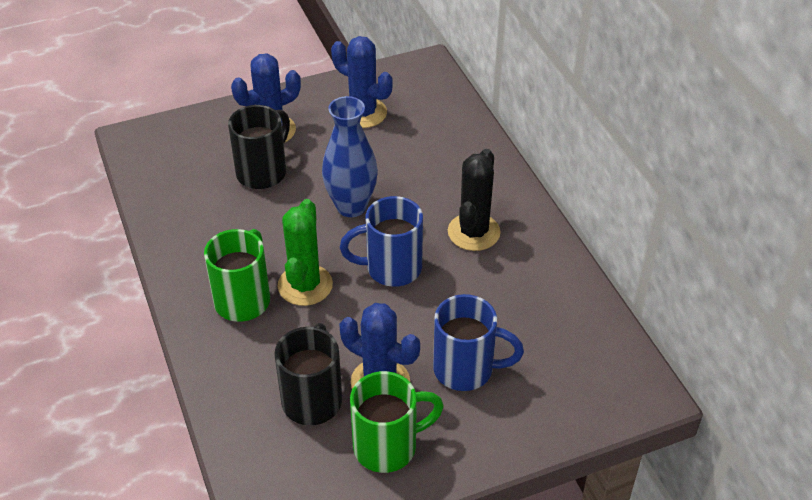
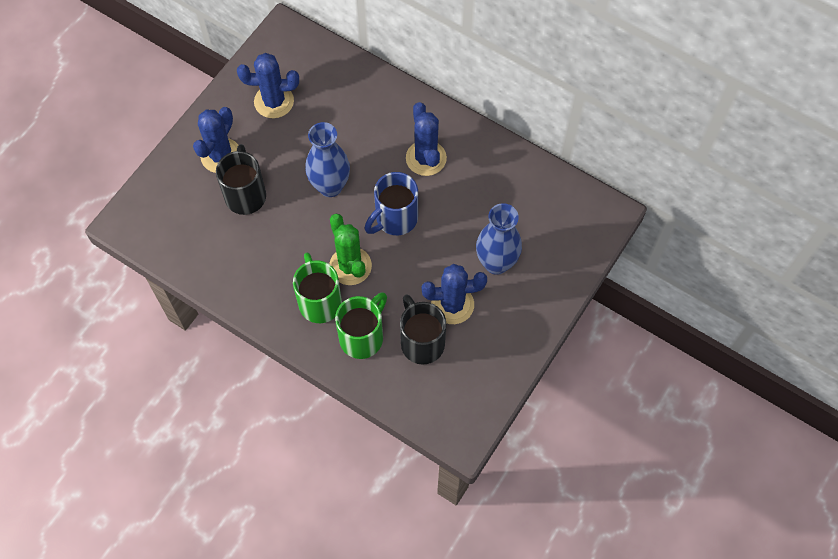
camera: 35 degrees left, 20 degrees up
(388, 446) = (490, 343): green mug -> green mug (363, 337)
(466, 369) = (496, 263): blue mug -> blue vase
(473, 232) = (426, 158): black cactus -> blue cactus

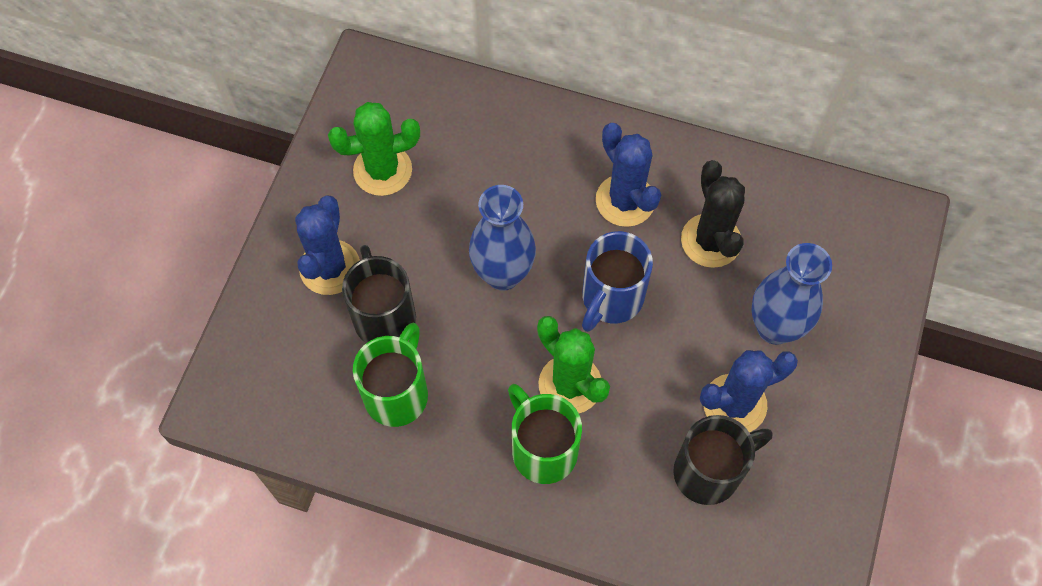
camera: 15 degrees left, 0 degrees up
(274, 101) = (382, 170): blue cactus -> green cactus
(363, 337) = (622, 486): green mug -> green mug (397, 393)
(421, 342) = (709, 471): black mug -> black mug turned 105 degrees clockwise
(473, 197) = (711, 241): none -> black cactus

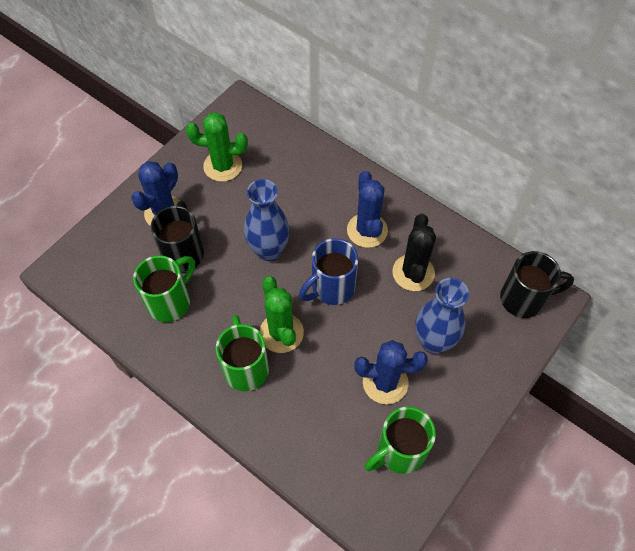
camera: 20 degrees right, 5 degrees down
(709, 471) = (349, 420): black mug -> black mug (524, 299)
(788, 489) = (399, 451): none -> green mug

